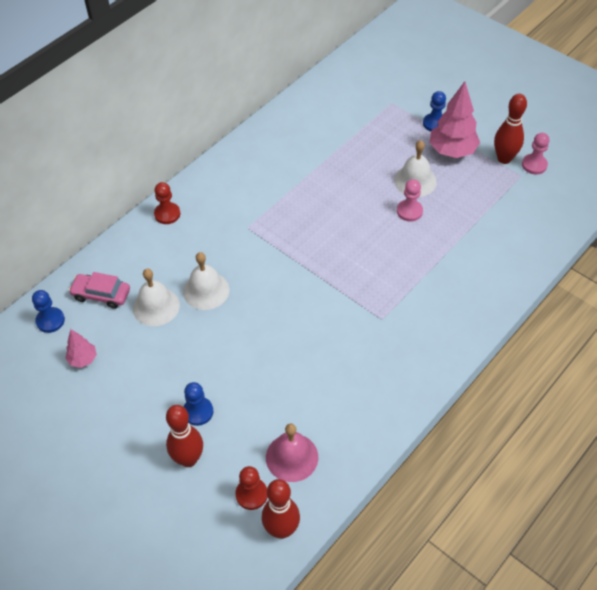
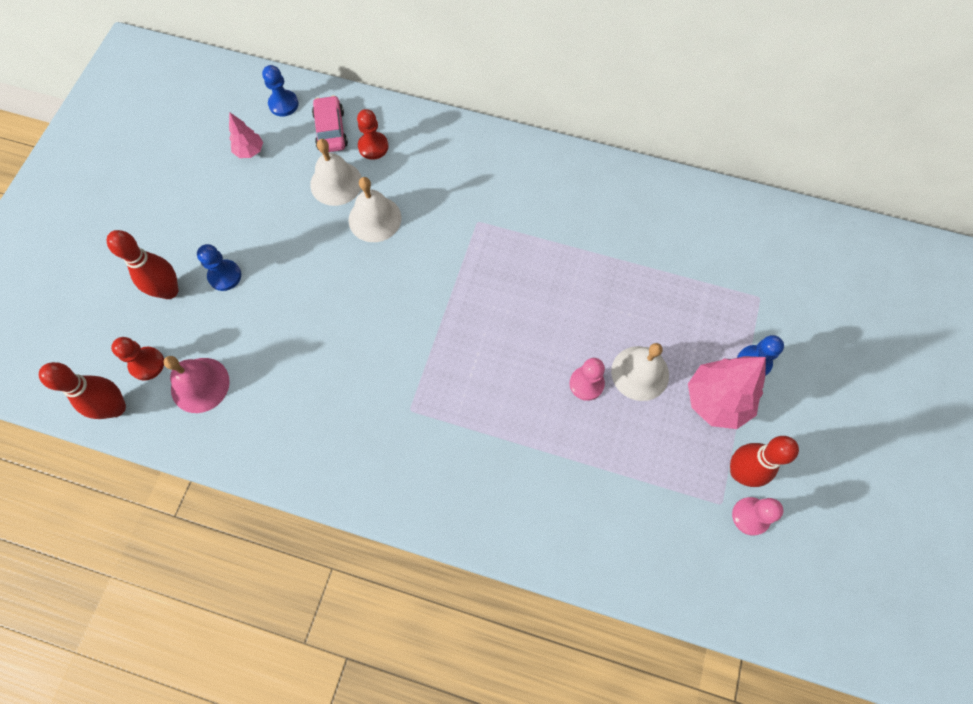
camera: 65 degrees right, 15 degrees up
(167, 214) = (459, 139): red pawn -> red pawn (373, 147)

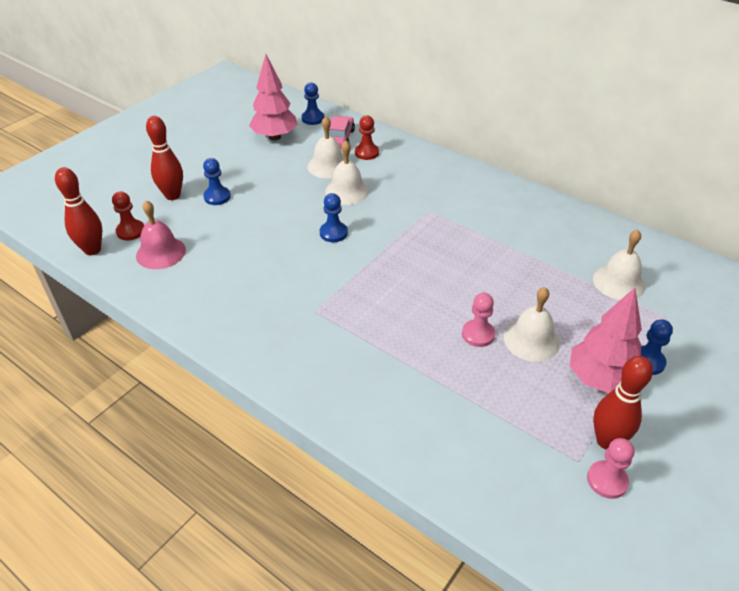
camera: 20 degrees right, 25 degrees down
(250, 151) = (275, 137): pink tree -> pink tree, size x1.90
(385, 290) = (333, 233): none -> blue pawn
(703, 265) = (619, 282): none -> white bell

